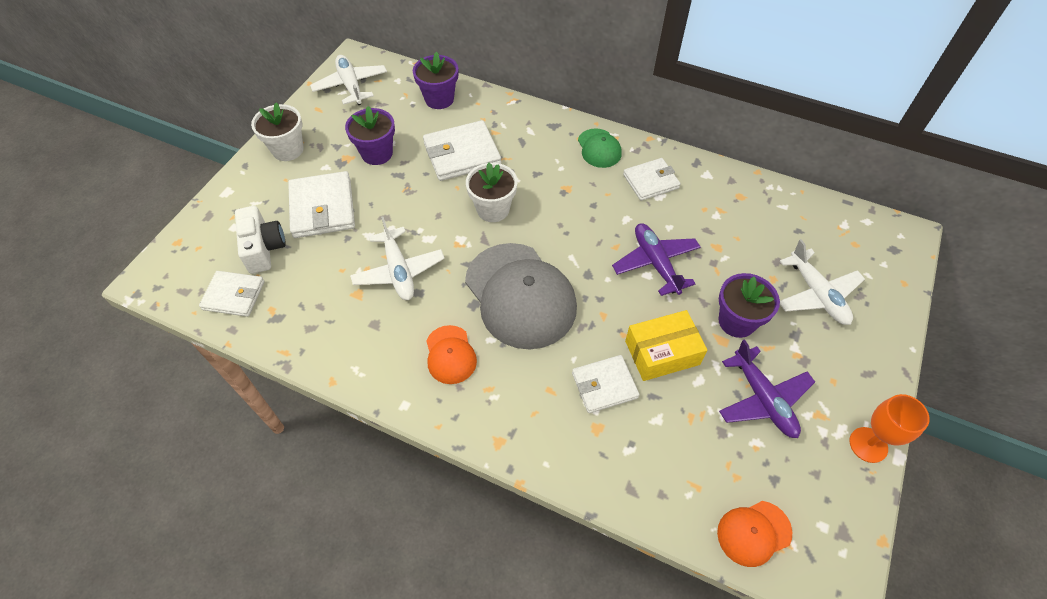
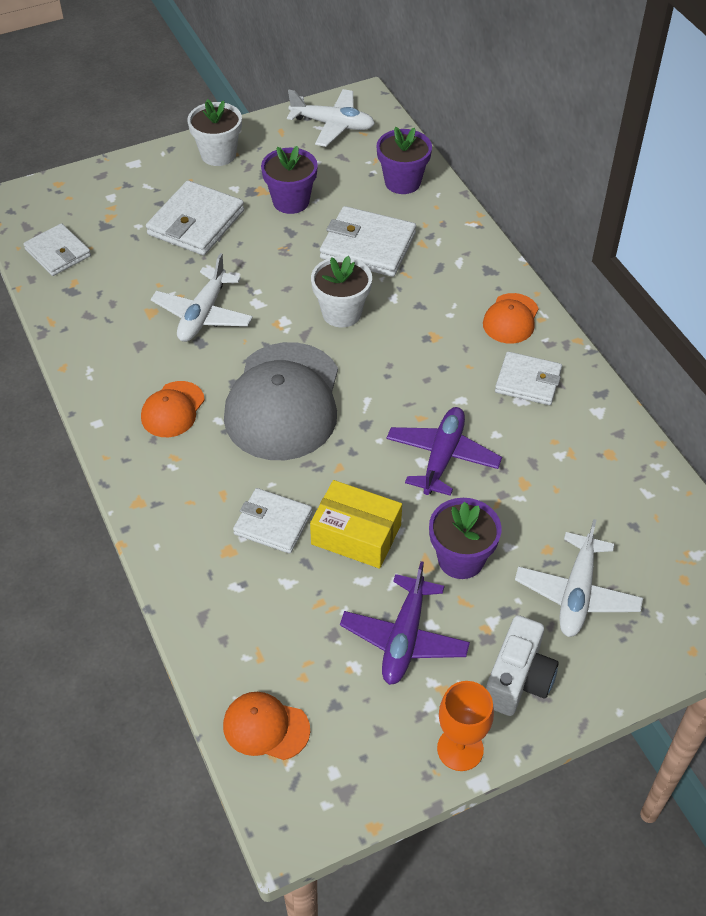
camera: 40 degrees right, 5 degrees down
(263, 248) = (116, 228): white camera -> white camera (518, 679)
(351, 86) = (333, 125): white plane -> white plane turned 90 degrees clockwise
(599, 148) = (511, 319): green cap -> orange cap

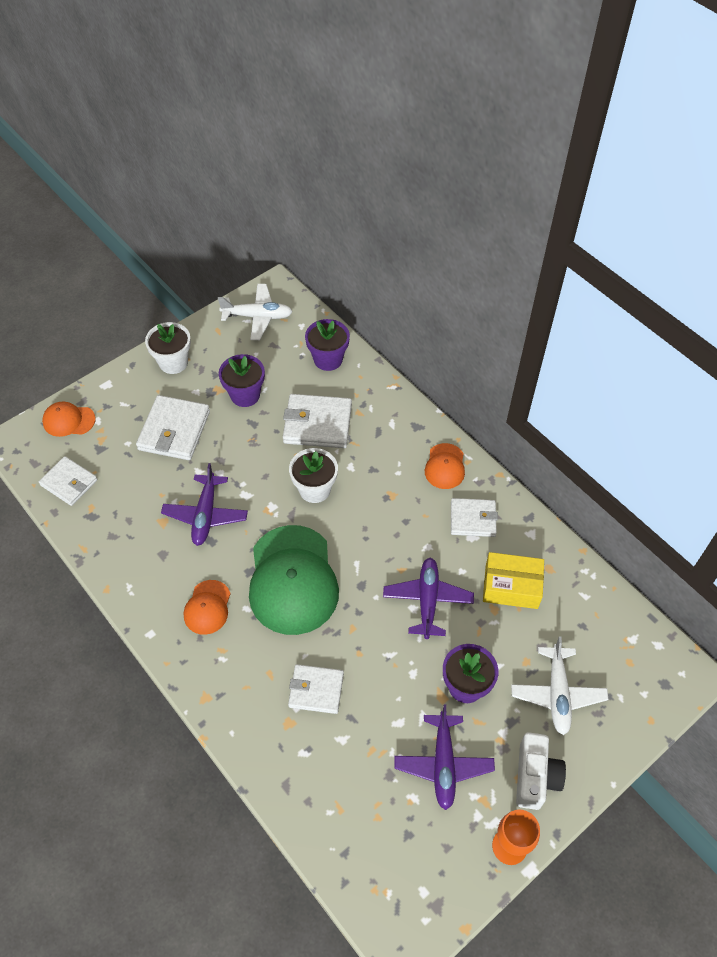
camera: 15 degrees left, 5 degrees up
(203, 314) = (205, 515): white plane -> purple plane
(266, 727) = (362, 868): orange cap -> orange cap (68, 420)
(283, 402) = (292, 580): grey cap -> green cap
(356, 534) = (382, 684): yellow box -> yellow box (511, 586)

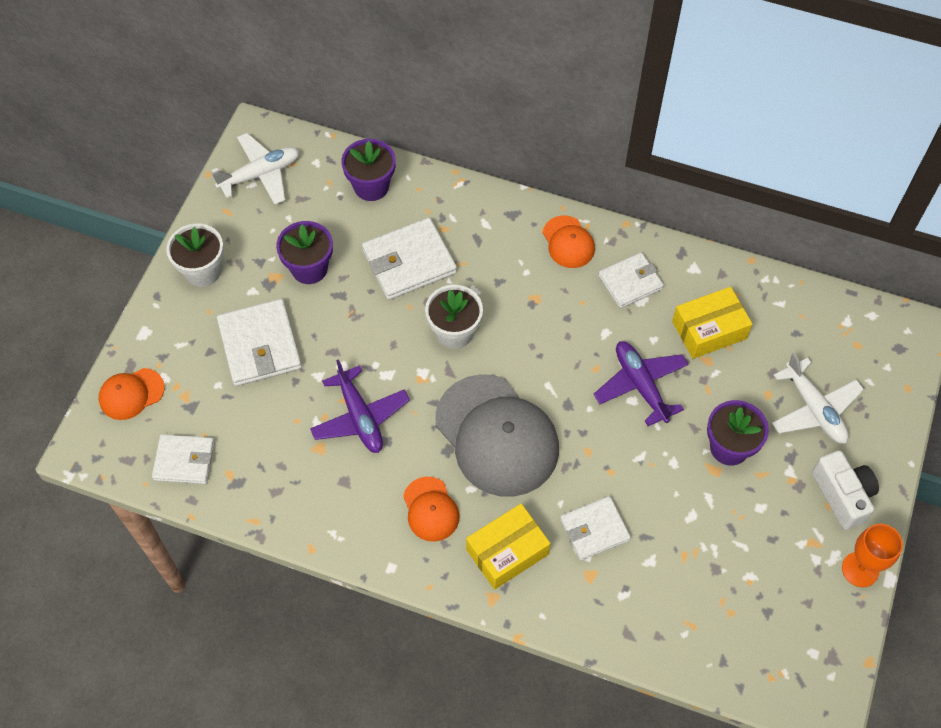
camera: 30 degrees left, 5 degrees up
(240, 669) = (507, 552): none -> yellow box
(292, 580) = (497, 435): green cap -> grey cap
(443, 764) = (756, 531): purple plane -> none

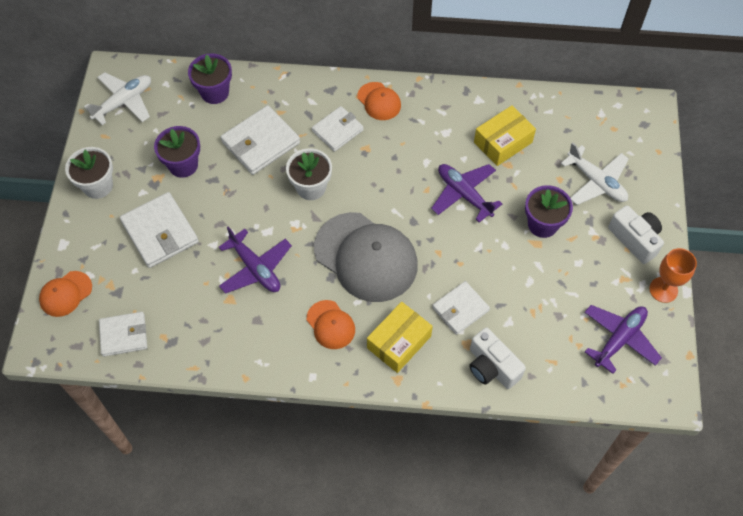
camera: 15 degrees left, 0 degrees up
(612, 612) = (491, 367): none -> white camera
(630, 282) = (434, 120): white wallet -> white wallet (337, 130)
(784, 618) = (619, 339): none -> purple plane

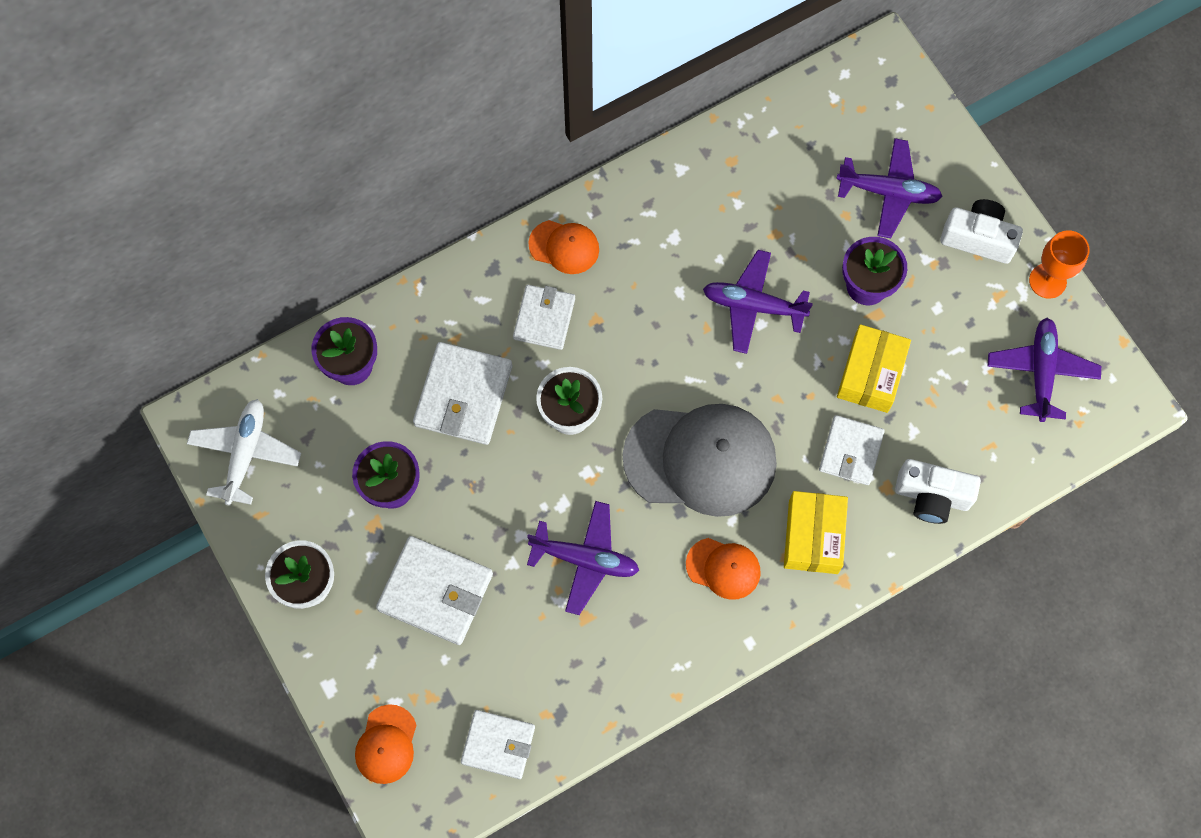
camera: 35 degrees left, 10 degrees up
(124, 335) = (498, 745): white wallet -> white wallet turned 60 degrees clockwise
(503, 142) = (749, 208): yellow box -> yellow box (870, 374)
(596, 182) = (888, 192): white plane -> purple plane

